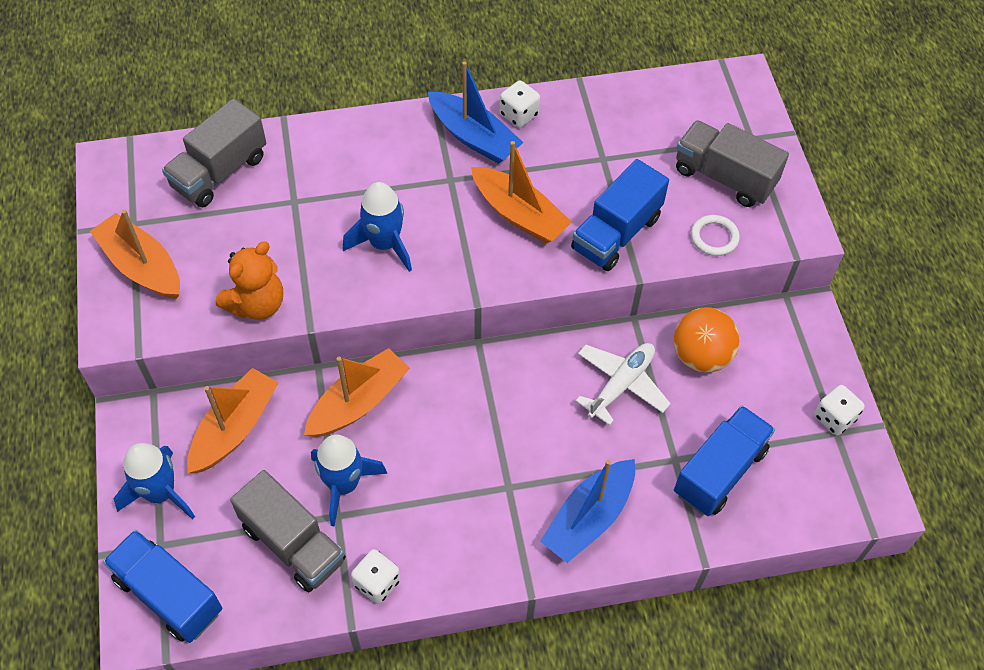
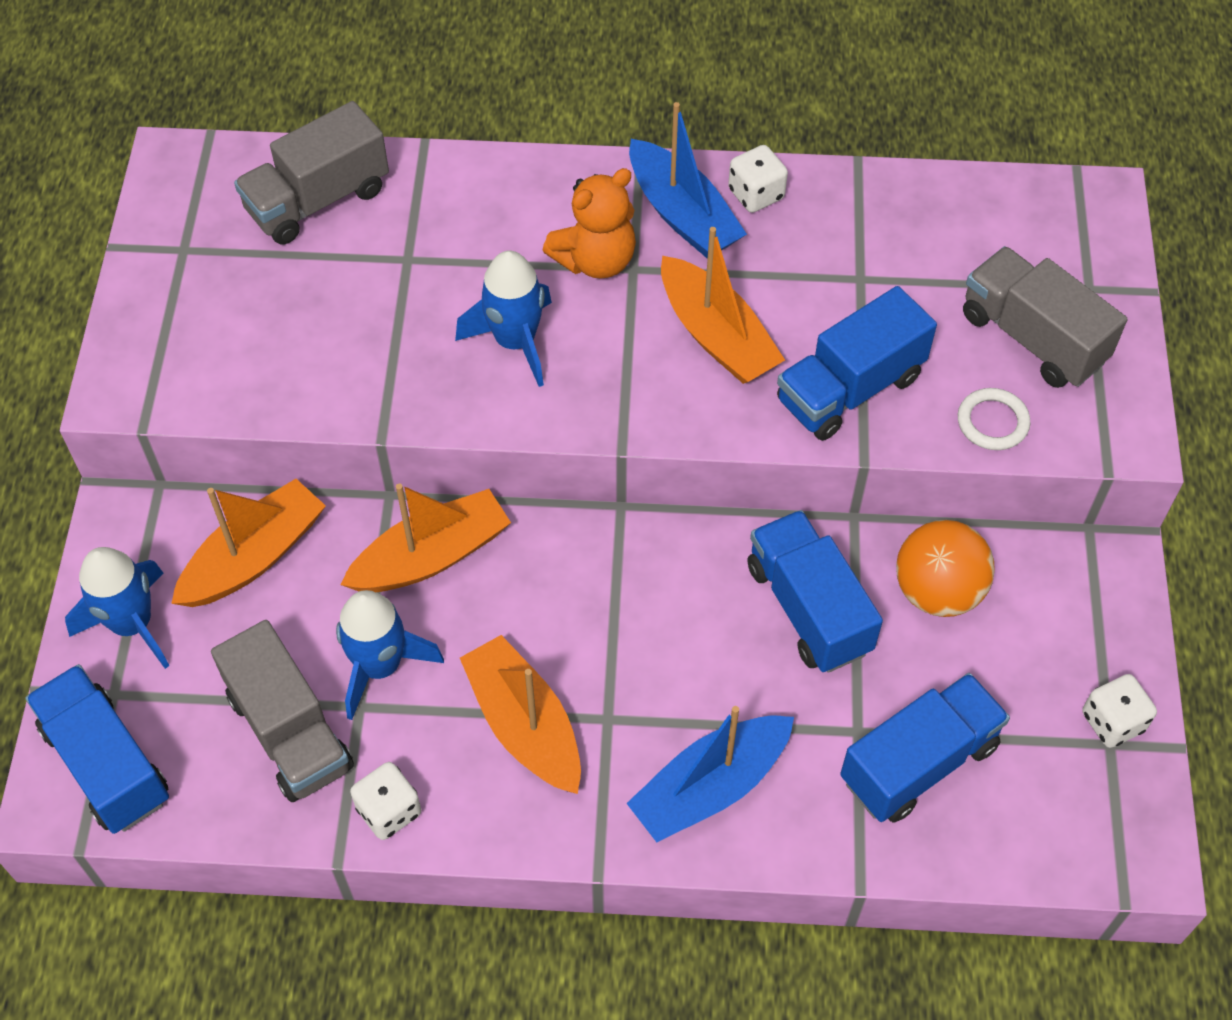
camera: 15 degrees right, 0 degrees up
(142, 266) = (179, 310): orange boat -> orange boat (524, 725)
(257, 304) = (318, 391): orange teddy bear -> orange teddy bear (595, 260)
(621, 385) = (808, 608): white plane -> blue truck

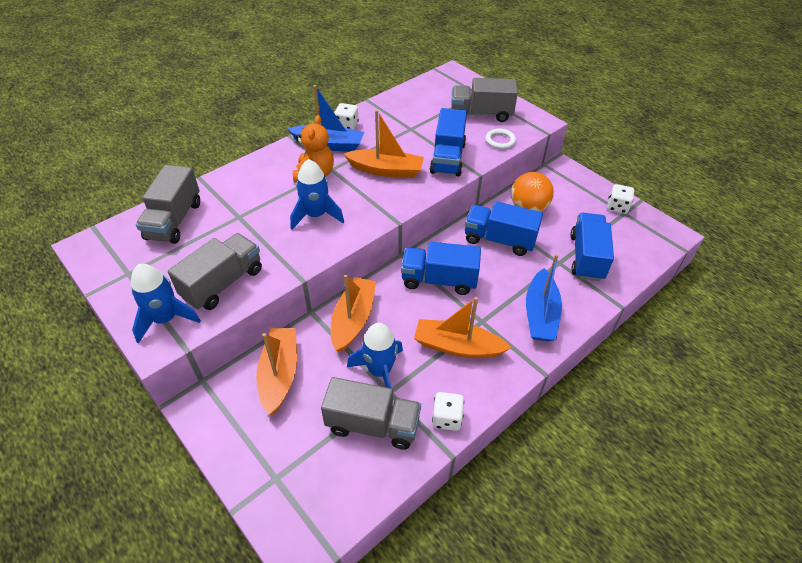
camera: 45 degrees left, 10 degrees down
(107, 764) = (306, 509): blue truck -> blue truck (439, 280)
(132, 624) = (252, 443): blue rocket -> blue rocket (166, 319)
(277, 361) = (223, 283): none -> grey truck

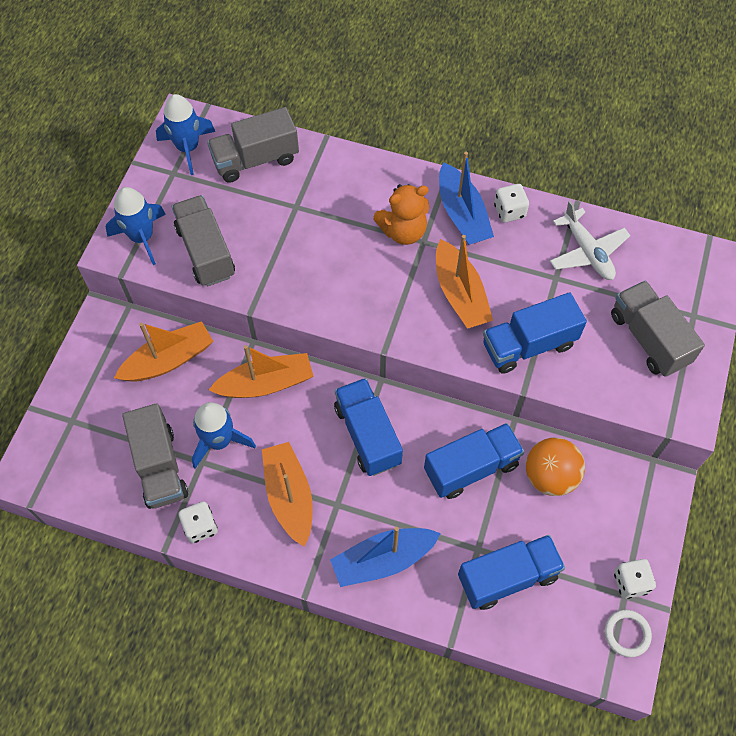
camera: 60 degrees right, 15 degrees up
(223, 283) = (206, 252): grey truck -> grey truck turned 120 degrees counterclockwise
(316, 215) = (342, 271): blue rocket -> blue rocket (188, 148)
(404, 110) = (587, 252): none -> white plane
(499, 240) = (471, 468): blue truck -> blue truck turned 75 degrees clockwise
(500, 140) = (608, 386): white ring -> white ring (627, 634)

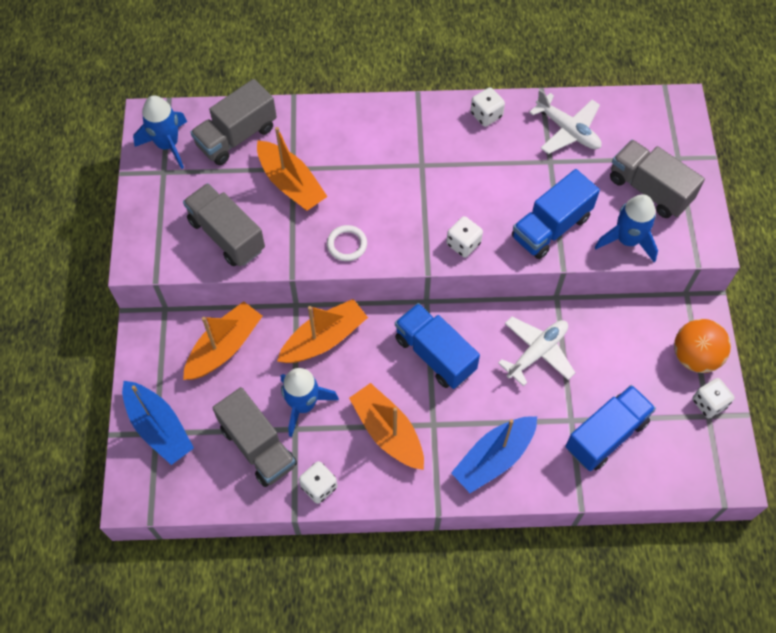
camera: 20 degrees left, 0 degrees up
(142, 237) = (160, 241): blue rocket -> blue rocket (627, 240)
(403, 231) = (400, 161): orange teddy bear -> none
(432, 333) = (463, 244): none -> white dice
(460, 294) = (473, 201): orange boat -> orange boat (291, 184)
(462, 214) = (446, 130): blue boat -> blue boat (159, 427)
(471, 468) = (537, 352): blue truck -> white plane
(550, 476) = (607, 337): orange ball -> orange ball (695, 356)
(627, 634) = (723, 447): white ring -> white ring (347, 244)

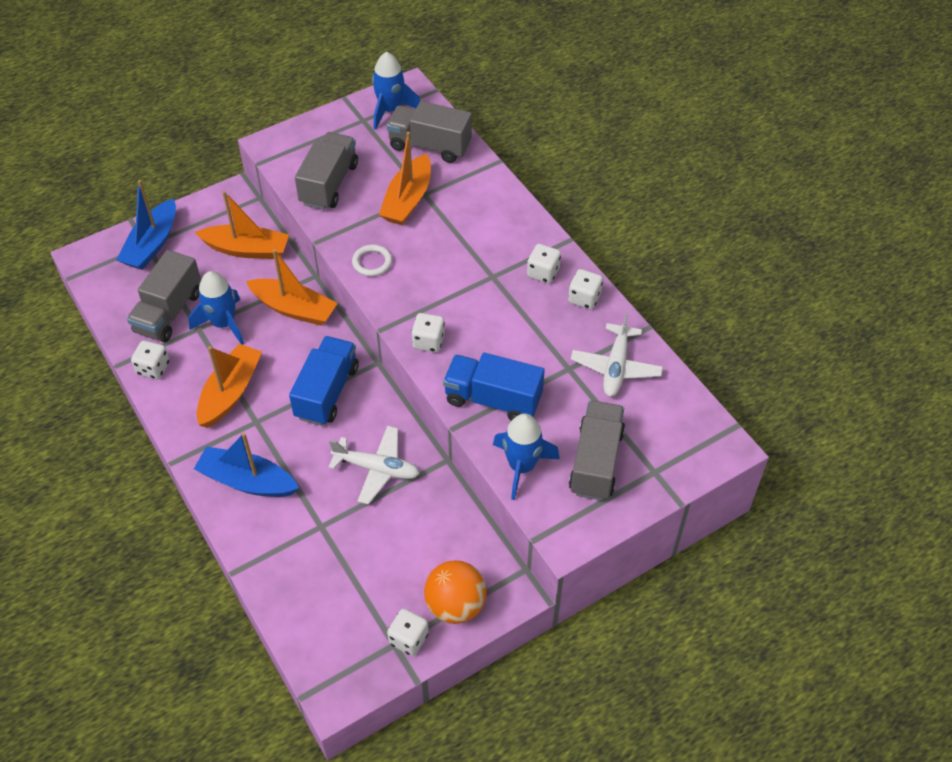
camera: 60 degrees right, 10 degrees down
(441, 128) = (543, 273): none -> white dice
(606, 435) = (321, 561): blue truck -> none

